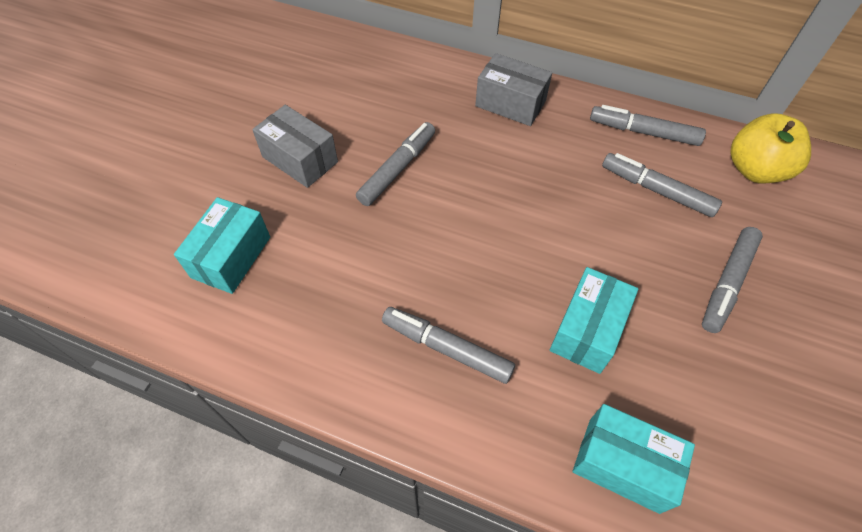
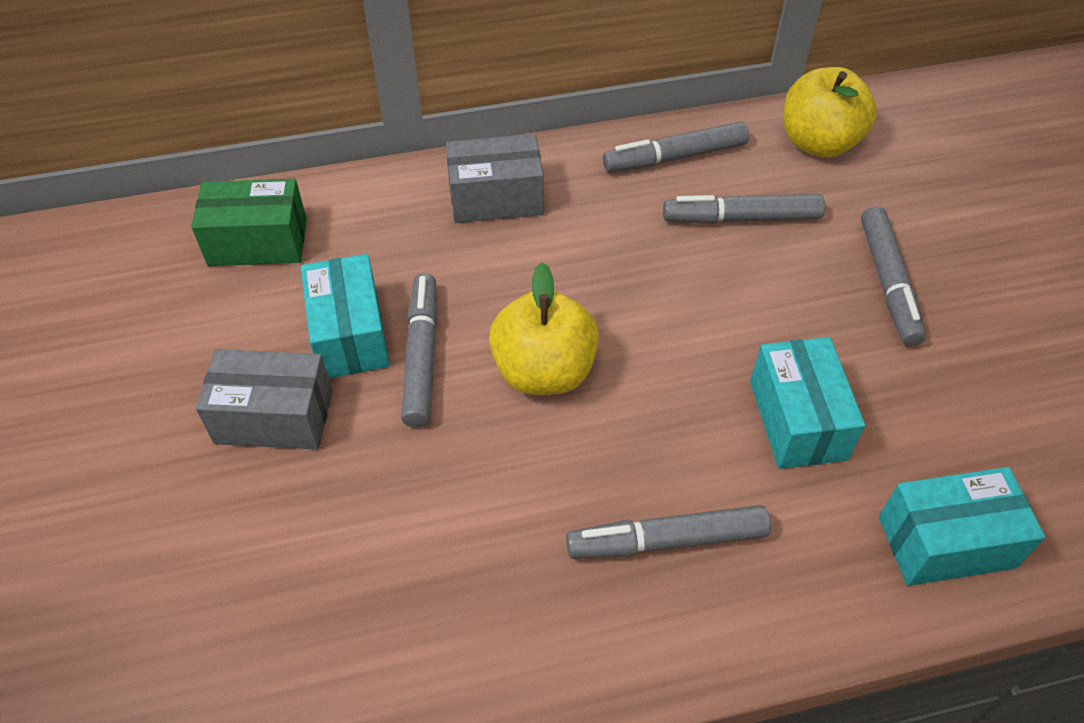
camera: 35 degrees left, 5 degrees down
(231, 257) = (289, 606): turquoise box -> turquoise box (350, 334)
(364, 66) = (258, 242): none -> green box
(456, 214) = (544, 371): none -> yellow apple

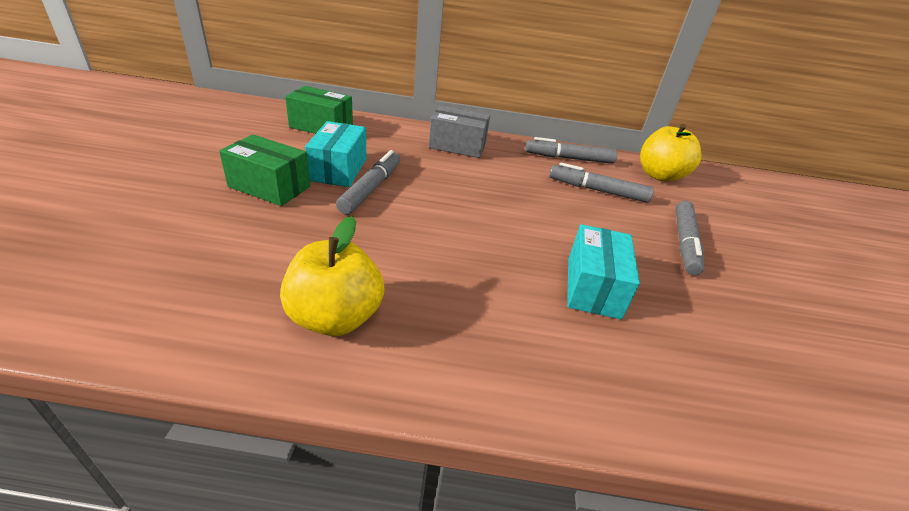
camera: 15 degrees right, 15 degrees down
(274, 417) = (269, 186): grey box -> green box
(544, 371) = (438, 215): yellow apple -> yellow apple (335, 317)
(667, 540) = (466, 318): grey marker -> none
(946, 542) = (685, 394): turquoise box -> none

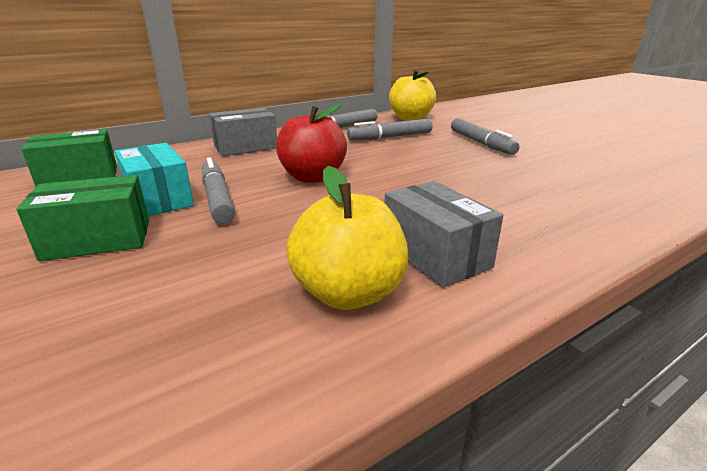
camera: 35 degrees left, 10 degrees down
(436, 329) = (435, 255): none -> grey box
(461, 202) = (312, 177): none -> red apple
(593, 287) = (479, 184): turquoise box -> none

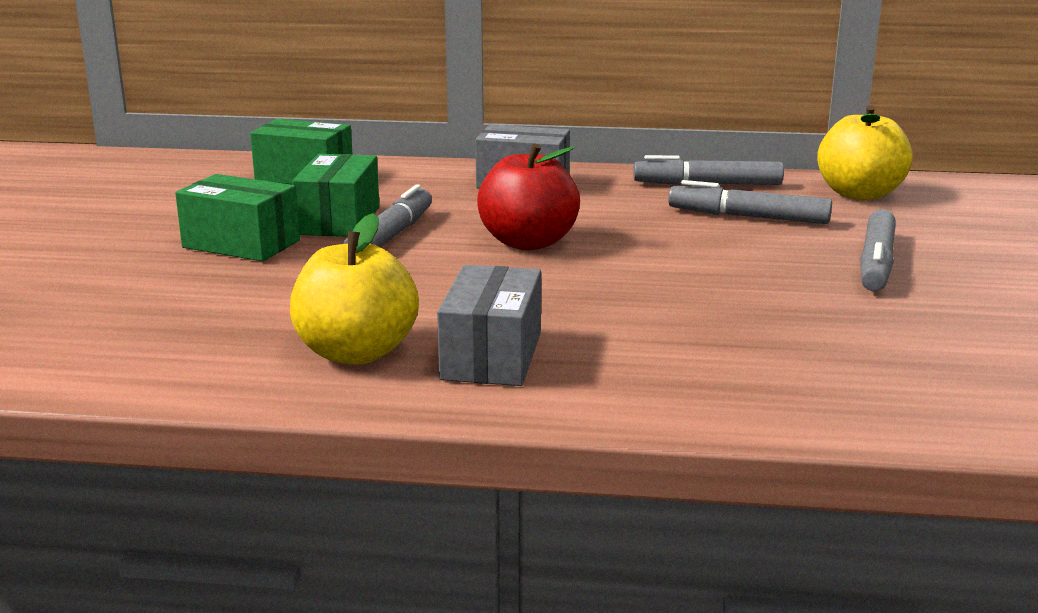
camera: 40 degrees right, 5 degrees down
(158, 198) = (339, 220): turquoise box -> green box

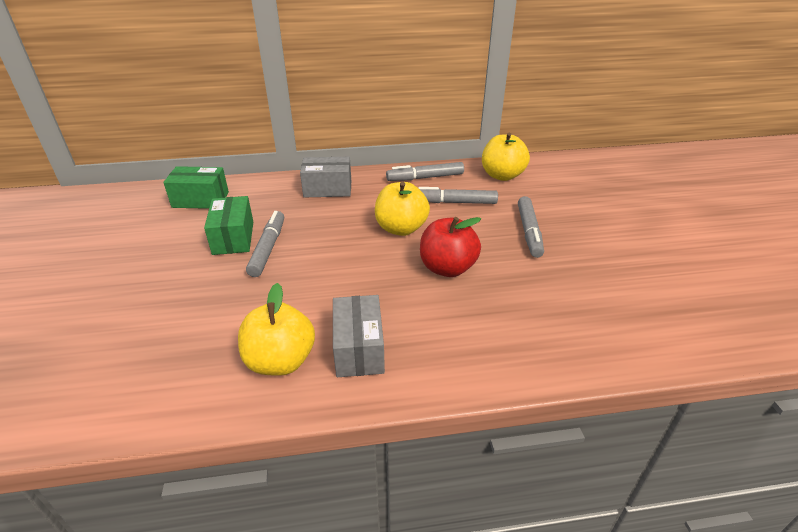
camera: 15 degrees left, 15 degrees up
(241, 244) = (180, 269): green box -> none
(528, 242) = (347, 242): red apple -> red apple (447, 268)
(632, 237) = (401, 228): none -> yellow apple

